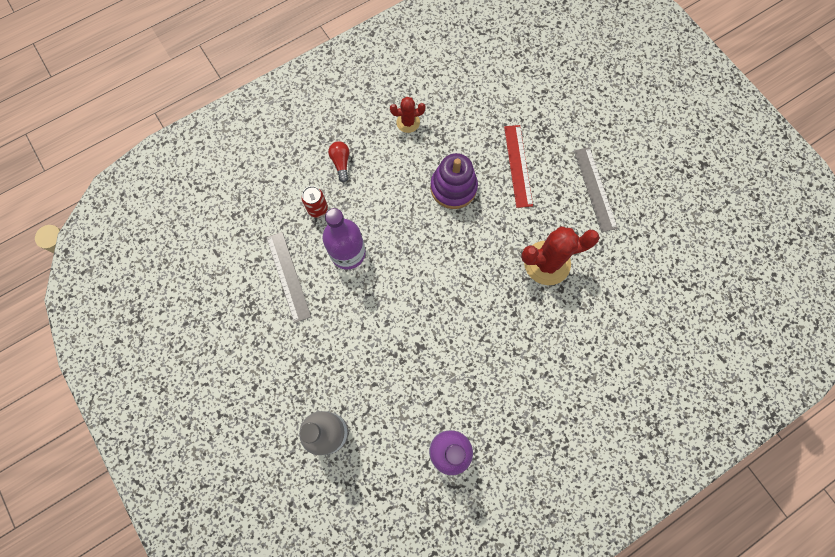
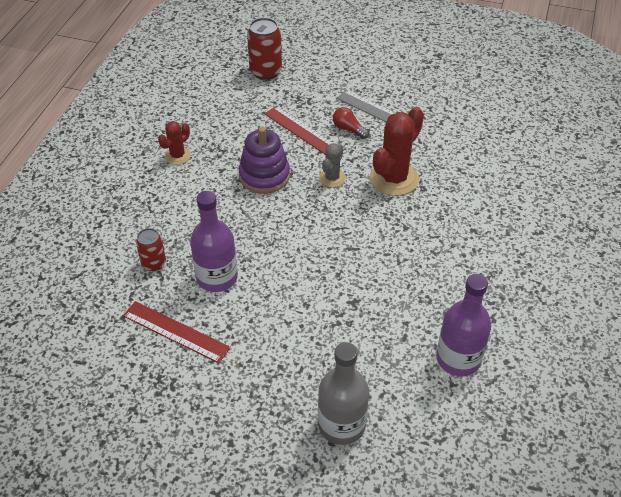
camera: 40 degrees left, 25 degrees down
(288, 276) = (176, 331): grey ruler -> red ruler
(341, 163) = (143, 217): red light bulb -> red light bulb (348, 129)
(501, 227) = (332, 178): none -> grey cactus
(542, 83) = (265, 71): none -> red can

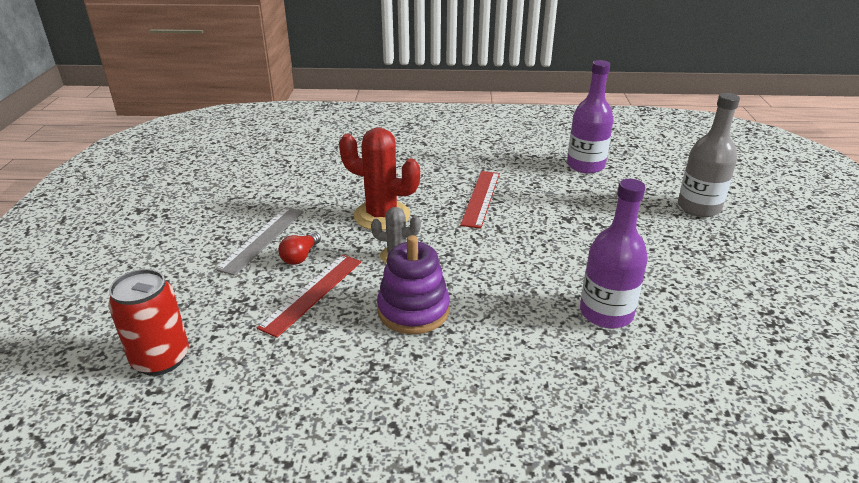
camera: 105 degrees left, 15 degrees down
(154, 263) = (627, 377): red can -> none
(176, 331) = (705, 327): red ruler -> red ruler (480, 198)
(177, 156) = (401, 416): red cactus -> none

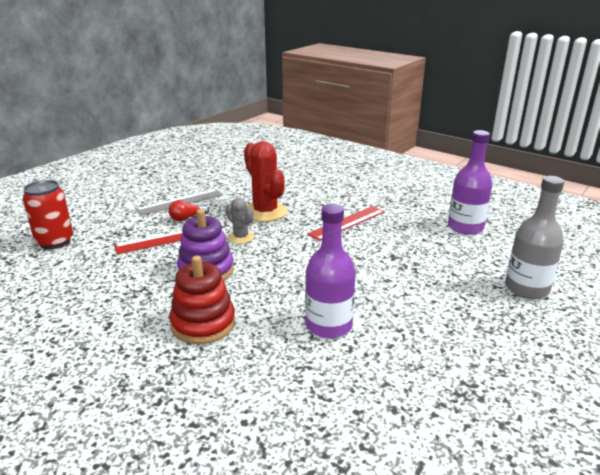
camera: 35 degrees right, 5 degrees down
(494, 371) = (203, 324): none -> red stacking toy

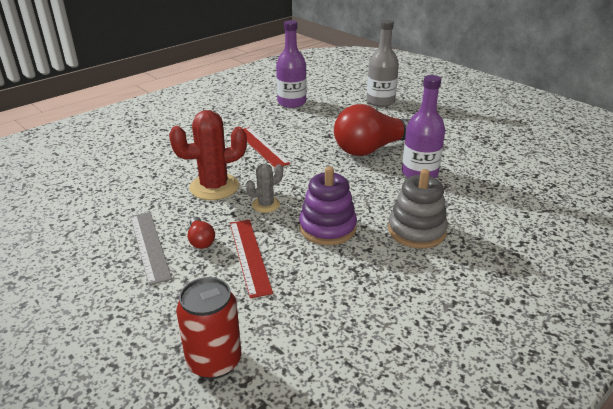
camera: 80 degrees left, 5 degrees up
(203, 324) = (416, 231): red stacking toy -> grey stacking toy
(377, 288) = (372, 149): none -> red light bulb

